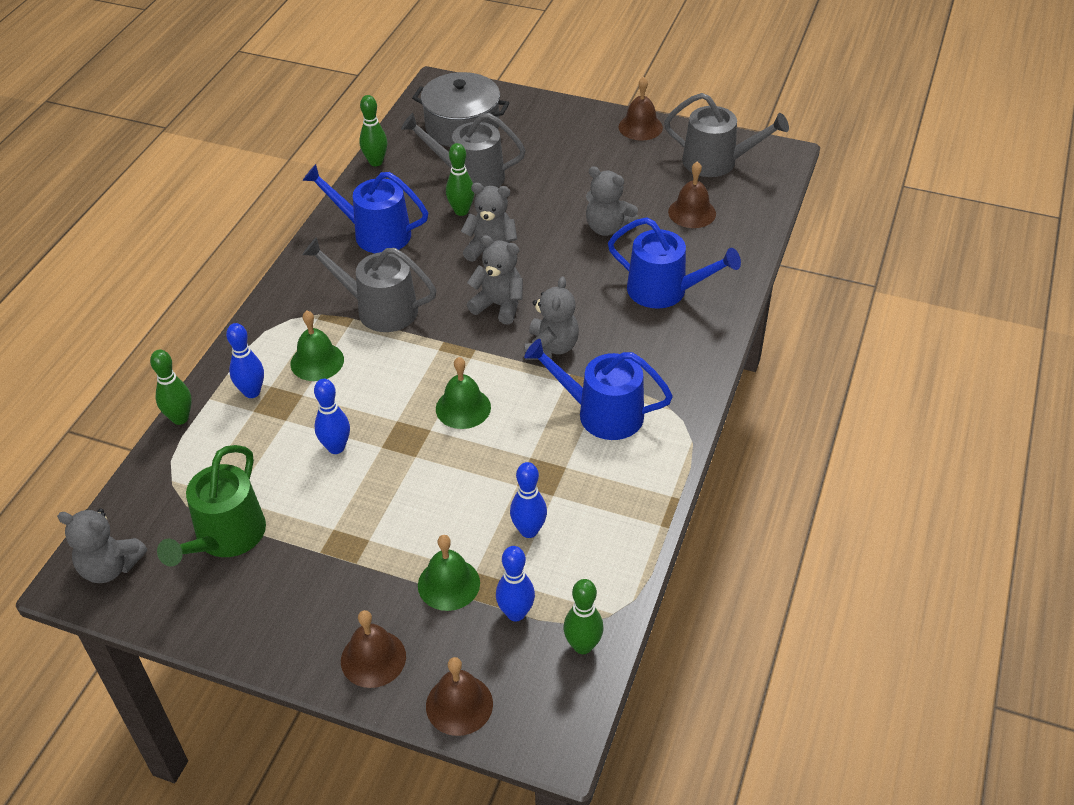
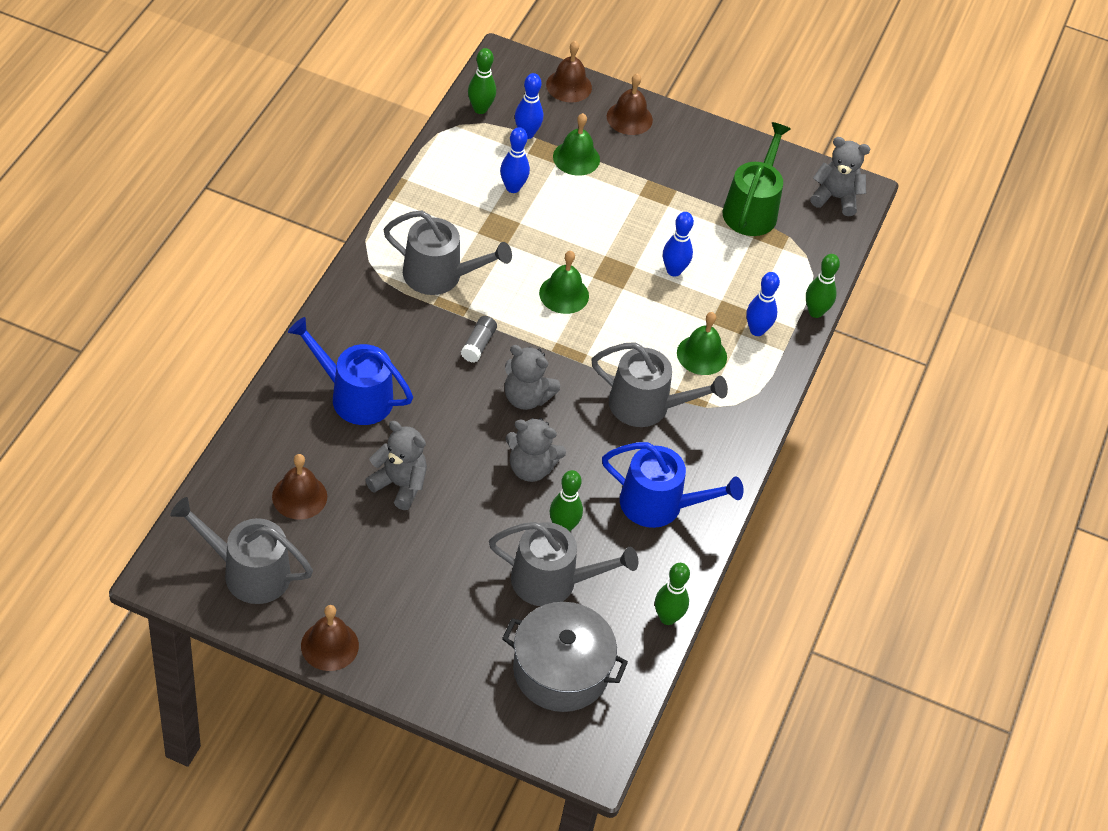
camera: 175 degrees right, 5 degrees up
(551, 348) = (478, 345): grey teddy bear -> grey glue stick
(602, 413) = (439, 275): blue watering can -> grey watering can

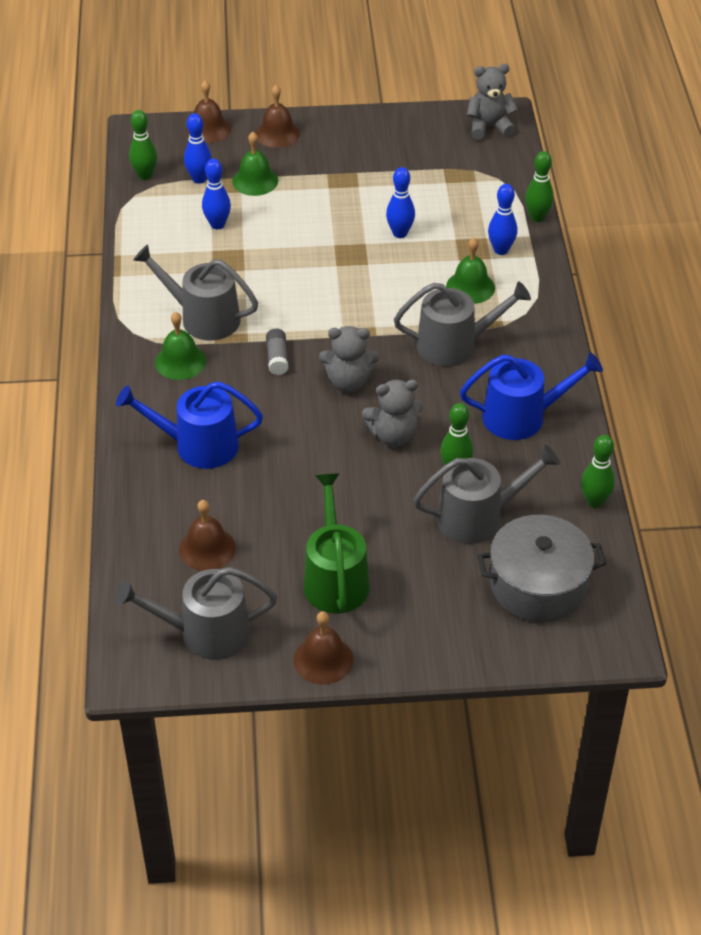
camera: 20 degrees left, 5 degrees down
(399, 485) = (290, 499): grey teddy bear -> none
(439, 275) = (203, 318): grey watering can -> grey watering can turned 150 degrees counterclockwise
(564, 294) = (321, 288): green bell -> green bell (180, 361)
(752, 209) = (429, 162): green watering can -> green watering can (335, 579)

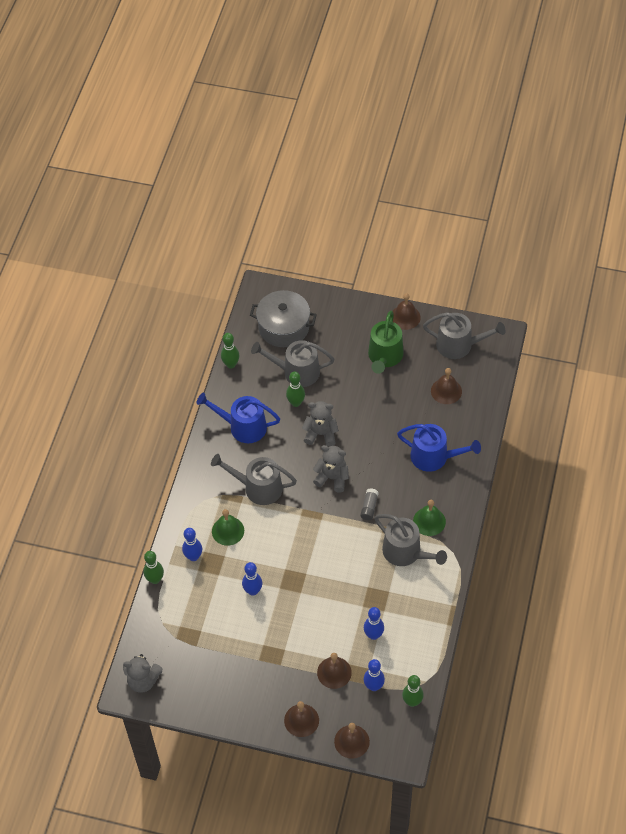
camera: 160 degrees left, 10 degrees up
(255, 181) = (334, 672): green bell -> brown bell

